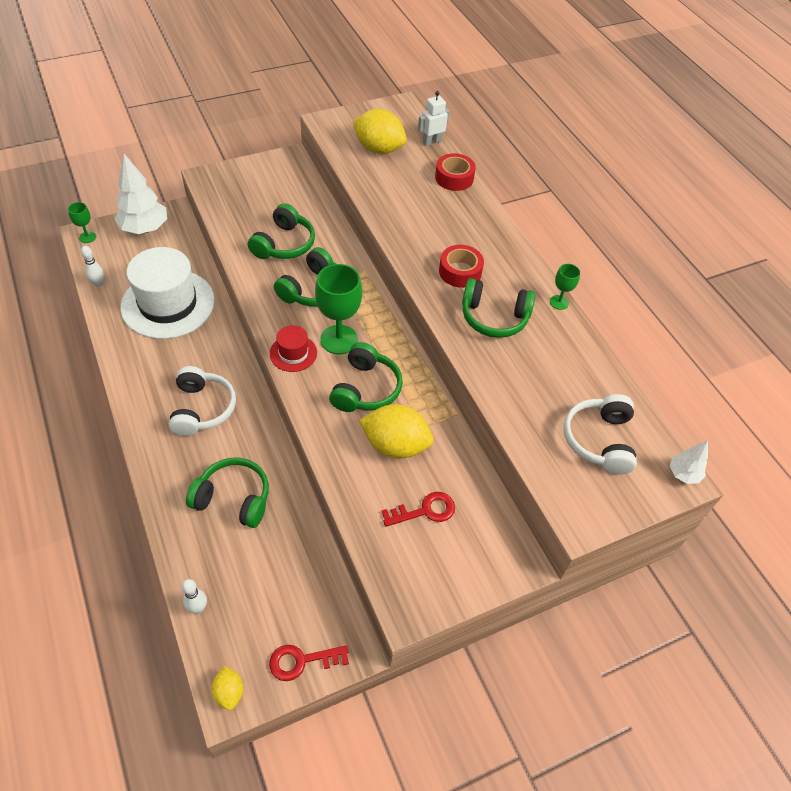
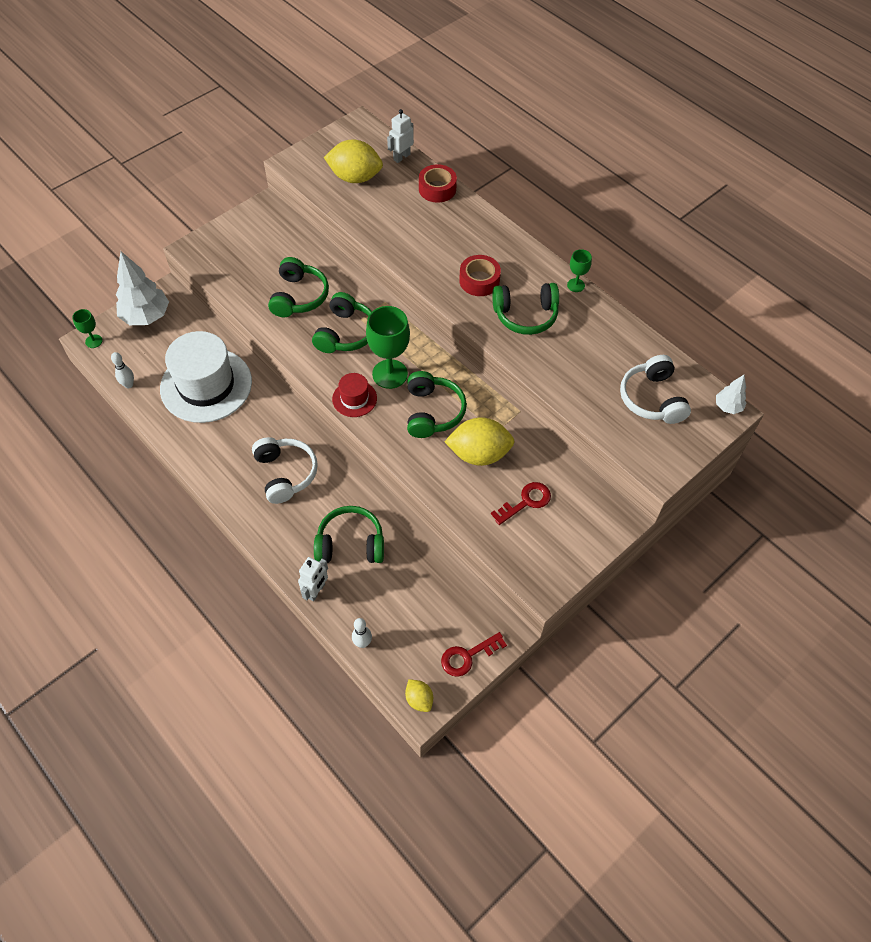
camera: 15 degrees left, 5 degrees up
(177, 536) = (316, 591): none -> white robot

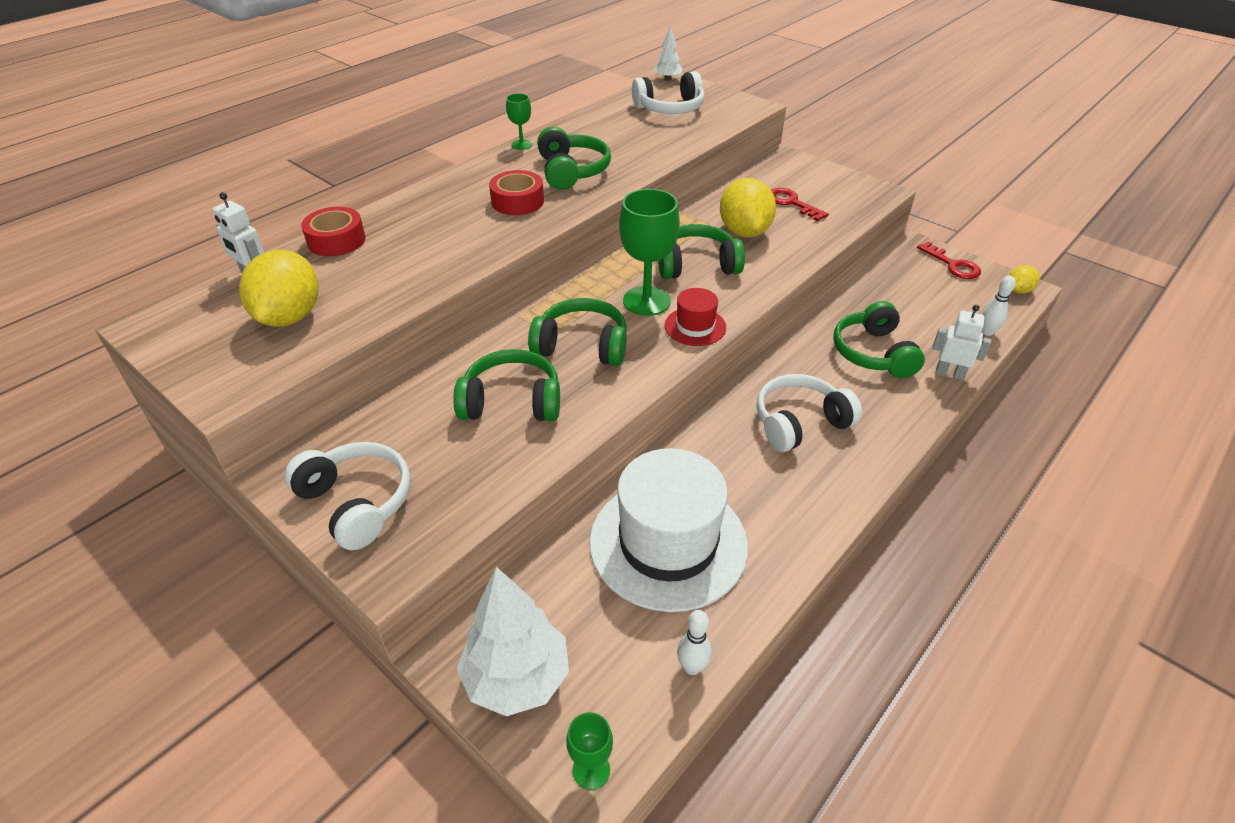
camera: 95 degrees left, 15 degrees down
(238, 235) = (357, 502): none -> white headphones

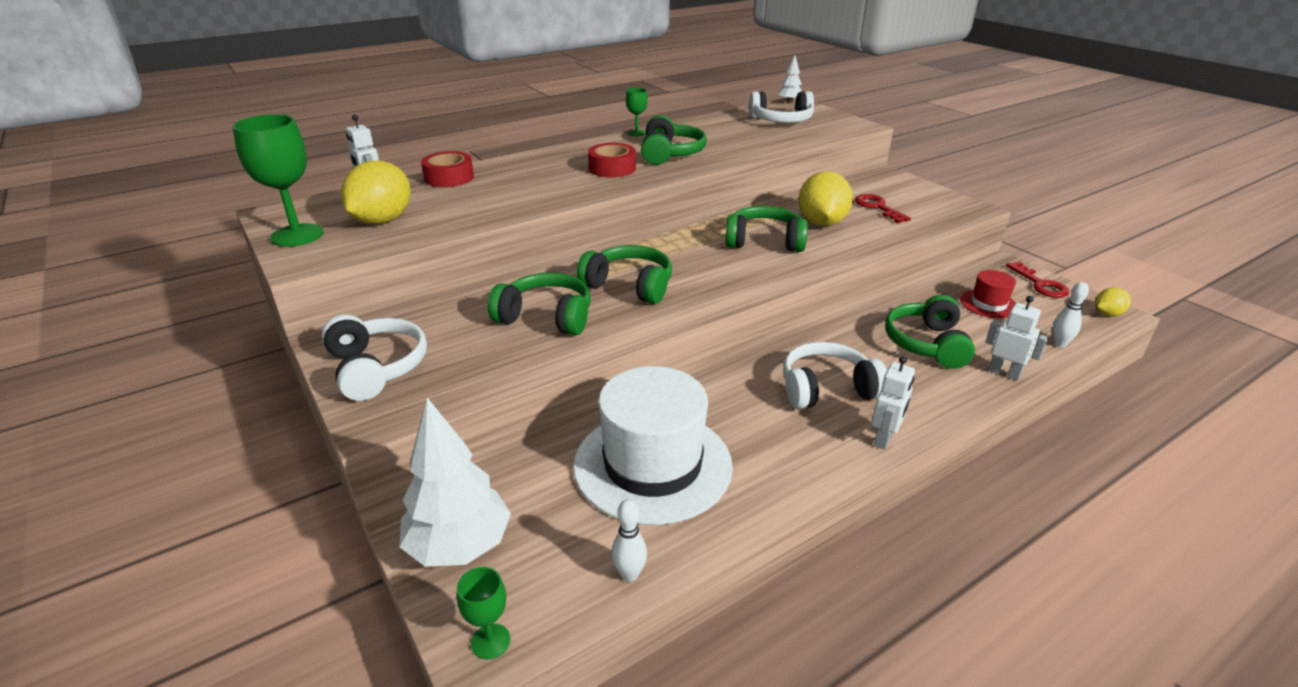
camera: 15 degrees right, 10 degrees down
(646, 301) = (704, 262): green goblet -> green goblet (297, 235)
(695, 326) = (741, 286): red hat -> red hat (988, 304)
(868, 468) = (884, 438): none -> white robot

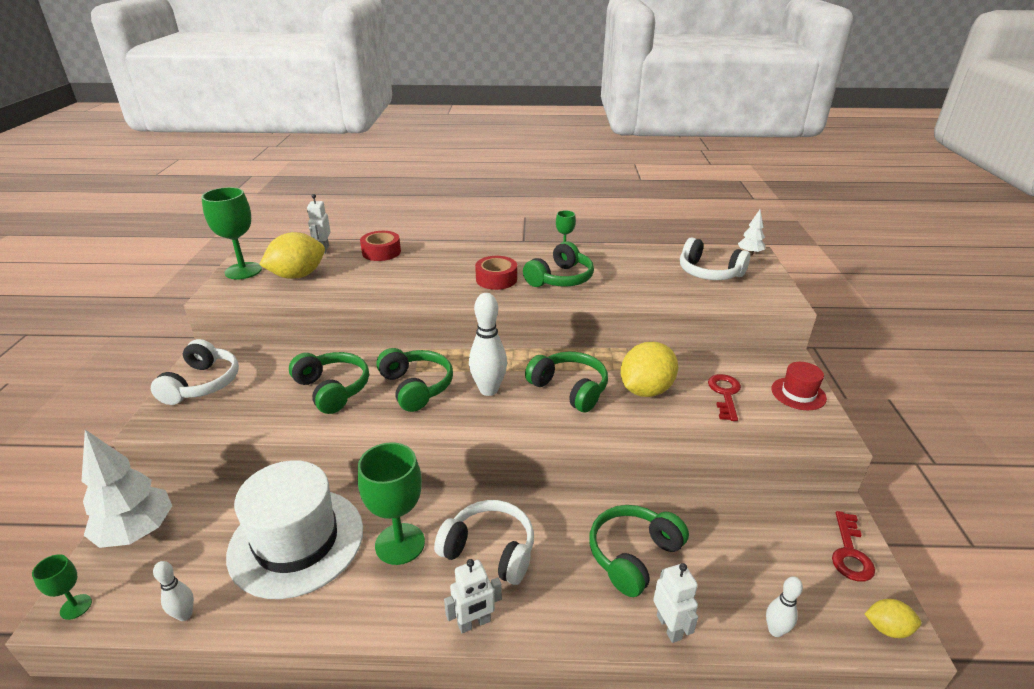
camera: 35 degrees right, 0 degrees up
(699, 265) = (488, 390): none -> white bowling pin
(749, 420) = (400, 544): none -> green goblet
(988, 304) = (756, 546): red hat -> red hat (798, 393)

